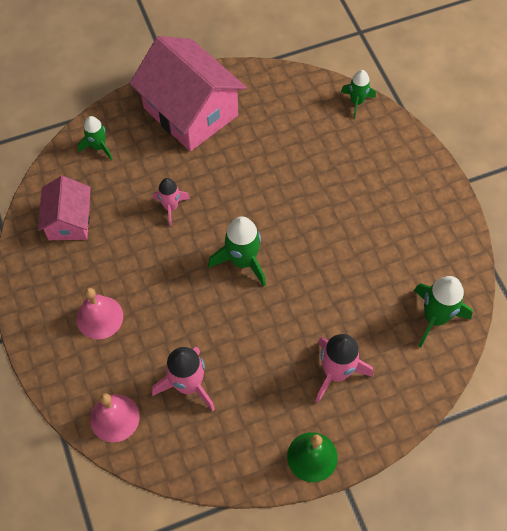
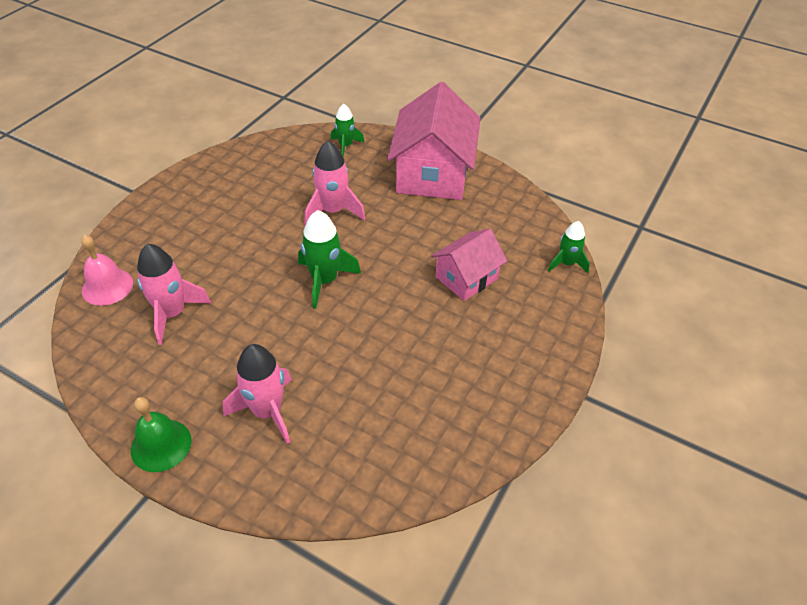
camera: 50 degrees right, 15 degrees down
(69, 221) = (266, 167): pink house -> pink house (466, 278)
(99, 317) = (194, 228): pink bell -> none
(171, 207) = (333, 211): pink rocket -> pink rocket, size x1.58
(435, 317) = (399, 459): green rocket -> none

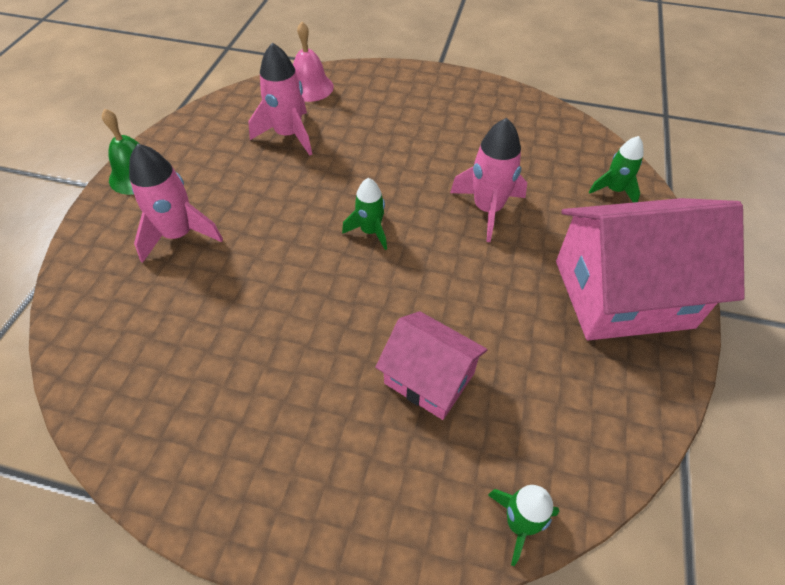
camera: 75 degrees right, 5 degrees up
(324, 280) = (370, 231): green rocket -> green rocket, size x0.63

